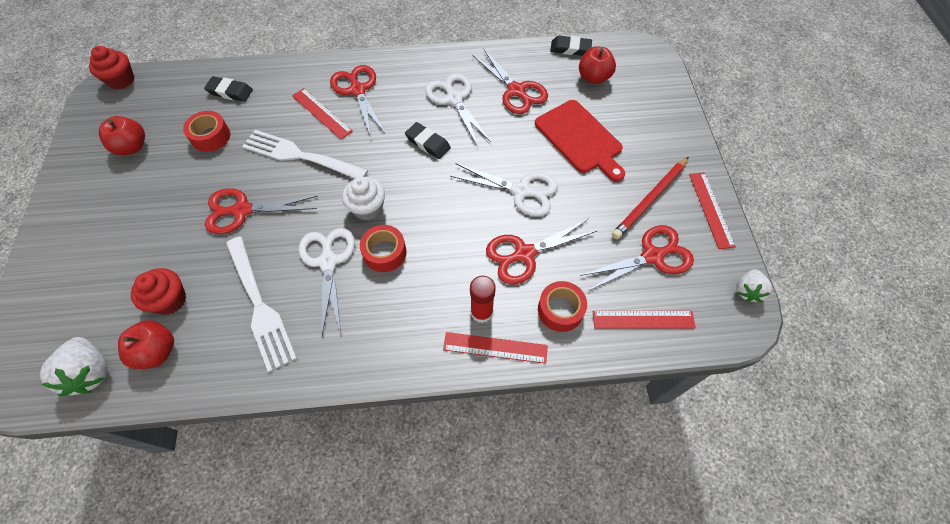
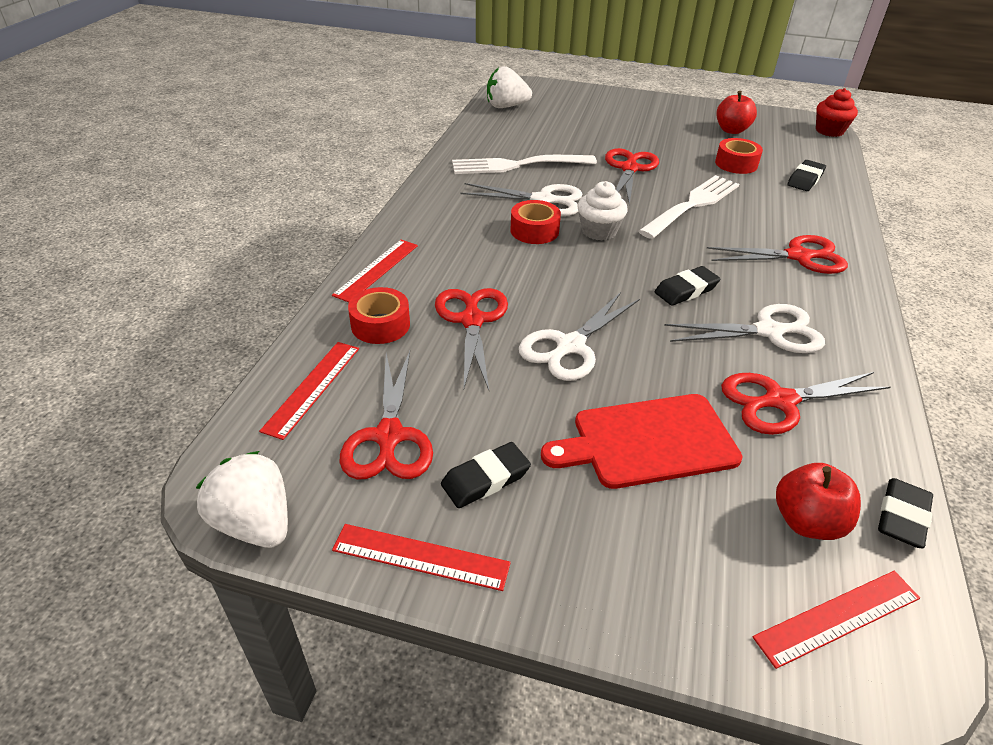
camera: 110 degrees right, 20 degrees down
(157, 351) = (505, 126): red apple -> none
(170, 300) = (549, 133): red cupcake -> none
(322, 113) = (759, 226): red ruler -> red ruler (838, 617)
(481, 312) = (421, 271): red glue stick -> none
(650, 199) = (485, 479): red pencil -> black eraser
(747, 291) = (255, 523): white strawberry -> white strawberry, size x1.54

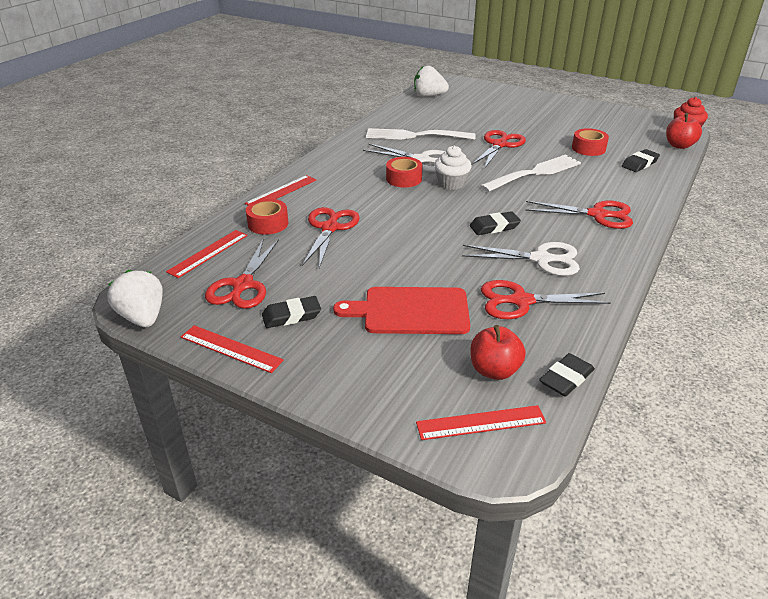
camera: 15 degrees right, 5 degrees down
(570, 346) = (389, 250): white scissors -> none
(731, 130) = (600, 125): red apple -> red apple (679, 145)

